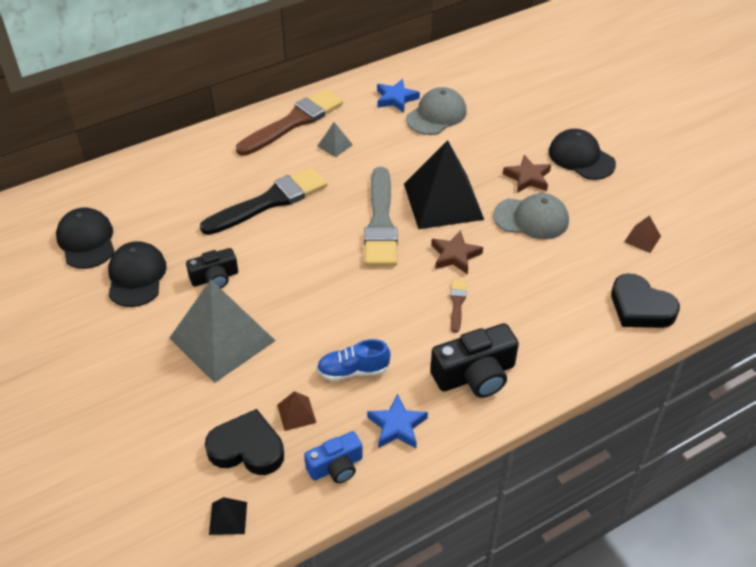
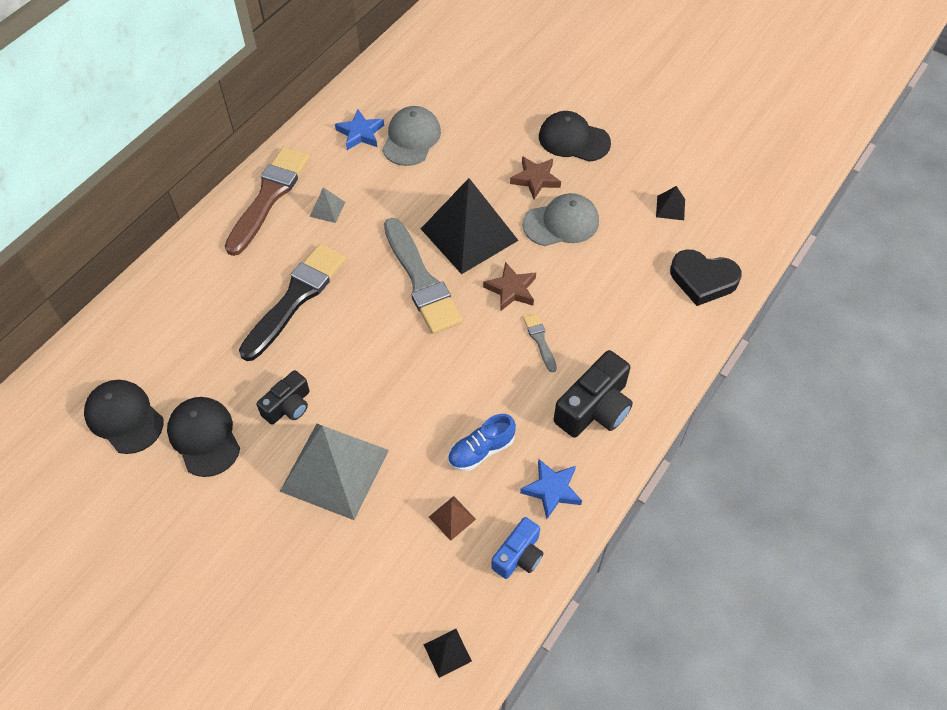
camera: 25 degrees left, 10 degrees up
(247, 448) = (425, 574): black heart -> none
(457, 303) = (540, 340): brown brush -> grey brush
(642, 239) = (670, 208): brown pyramid -> black pyramid

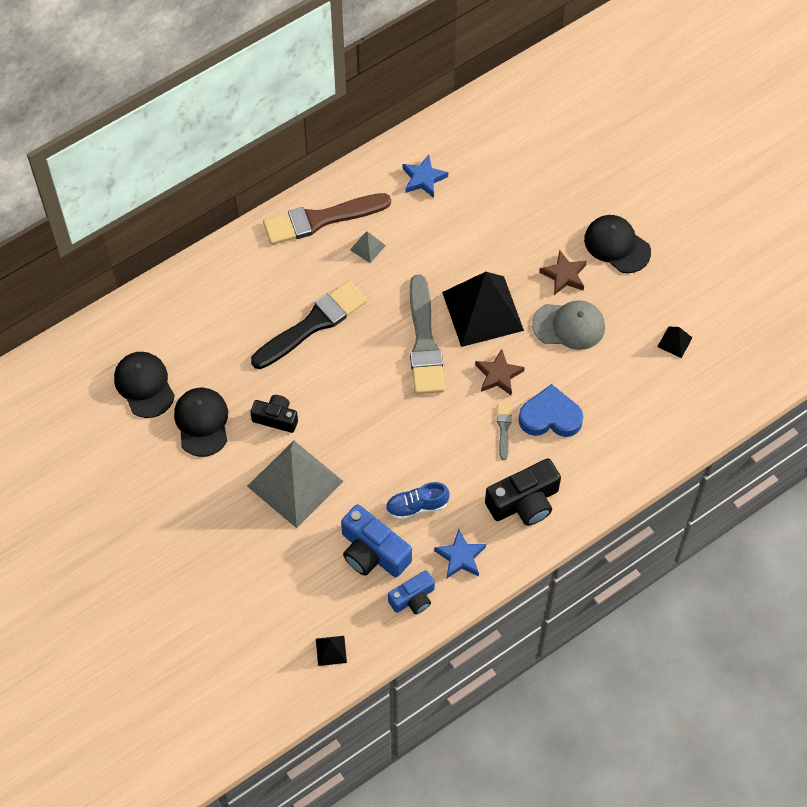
camera: 20 degrees right, 5 degrees up
(269, 197) = (321, 219): brown brush -> brown brush turned 150 degrees counterclockwise
(288, 406) = (276, 418): black camera -> black camera turned 135 degrees counterclockwise
(411, 138) = (467, 198): grey cap -> none
(452, 518) = (373, 552): brown pyramid -> blue camera
(582, 314) = (550, 417): none -> blue heart
(703, 280) = (670, 420): black heart -> none

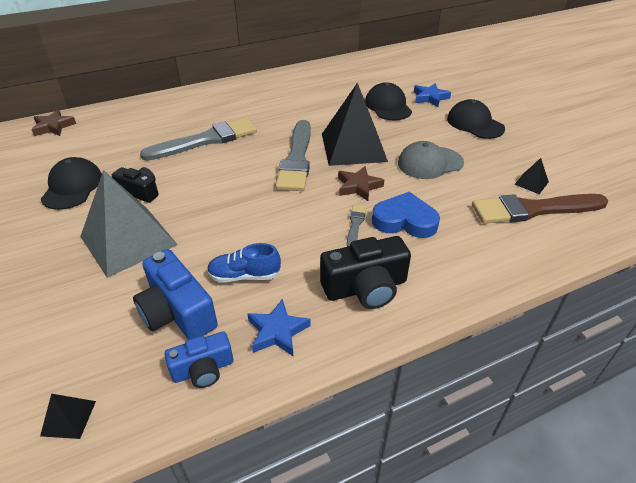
camera: 10 degrees right, 20 degrees down
(144, 385) = (43, 159): black cap -> black cap (388, 106)
(313, 324) = (206, 140): black brush -> grey brush
(321, 219) = (241, 91): brown brush -> brown brush (533, 209)
(367, 247) = (270, 107): grey pyramid -> none
(423, 179) = (325, 81): blue star -> blue star (430, 98)
(564, 275) = (428, 135): brown star -> brown star (53, 127)
(569, 326) = (430, 163): grey cap -> grey cap turned 150 degrees clockwise

